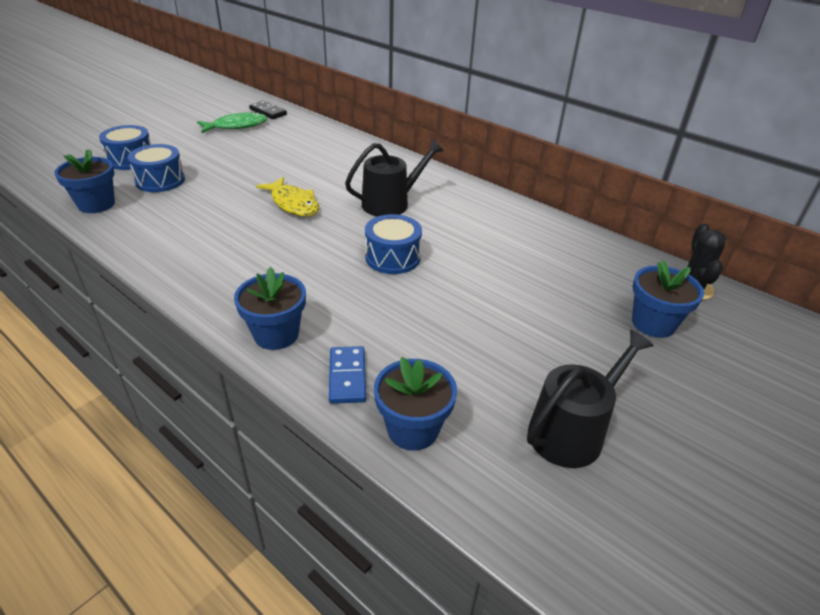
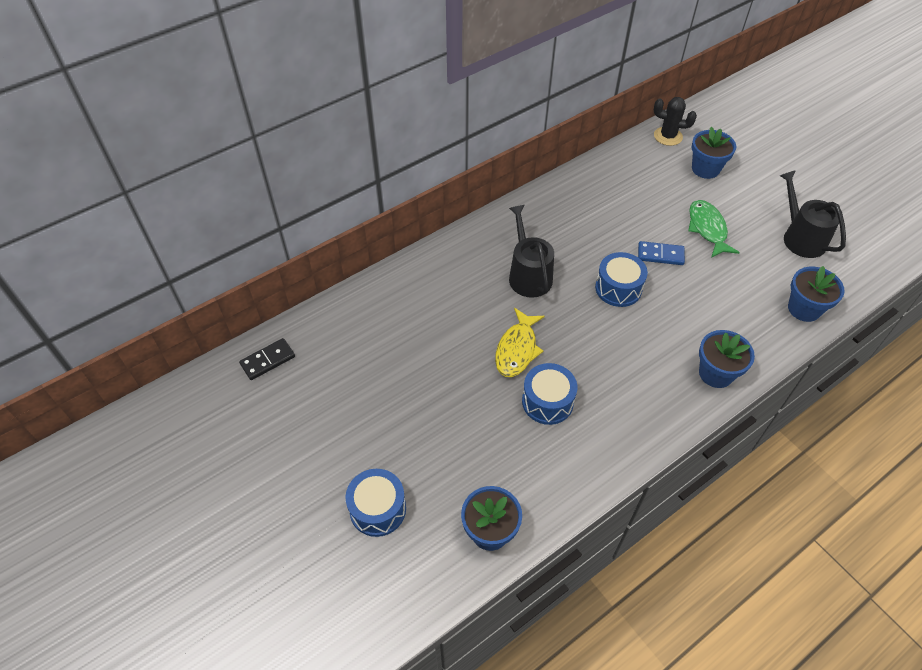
camera: 75 degrees left, 15 degrees up
(160, 180) = (443, 471): blue drum -> blue drum (547, 401)
(237, 126) = (304, 395): green fish -> green fish (707, 229)
(293, 204) = (517, 349): yellow fish -> yellow fish turned 135 degrees clockwise
(347, 377) = (760, 335): blue domino -> blue domino (660, 255)

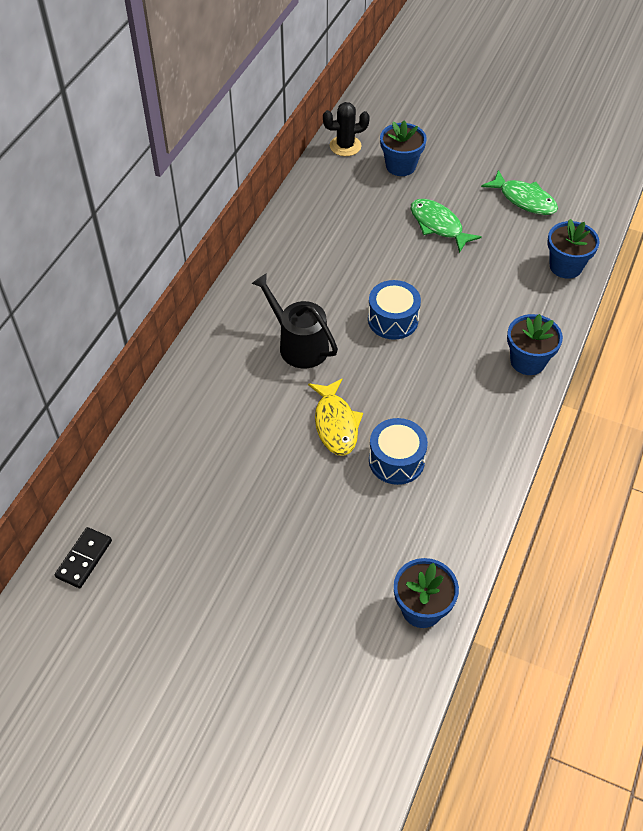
camera: 30 degrees left, 0 degrees up
(378, 509) = (303, 645): blue drum -> none
(660, 255) = (411, 270): blue domino -> none
(800, 237) = (524, 199): black watering can -> green fish

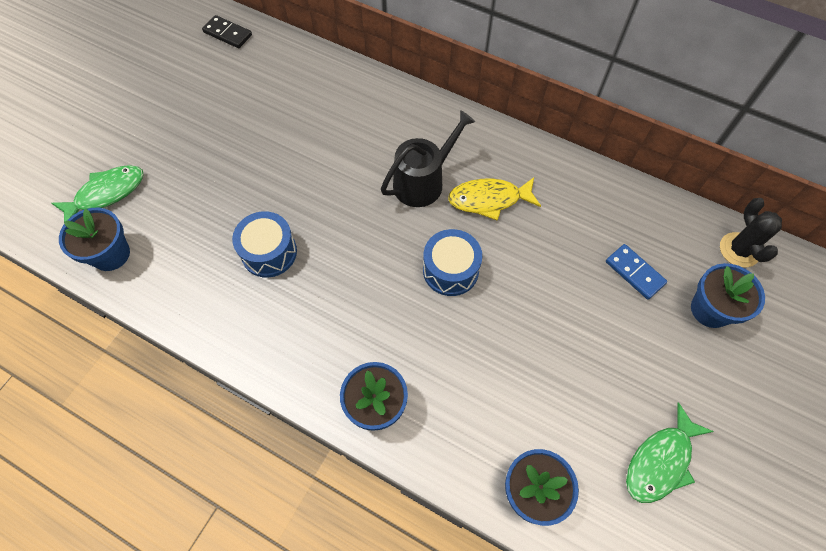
camera: 95 degrees right, 10 degrees up
(336, 424) = (321, 205): yellow fish -> yellow fish (489, 200)
(375, 205) = (634, 273): none -> blue domino
(438, 225) = (602, 339): green fish -> green fish (107, 193)

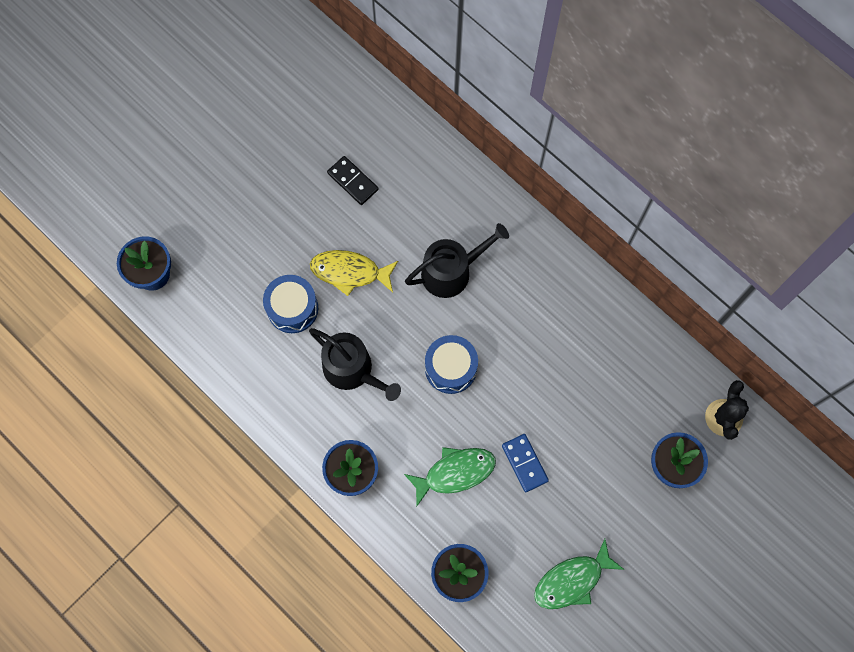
camera: 15 degrees right, 10 degrees up
(107, 193) = (156, 209): green fish -> green fish (455, 472)
(227, 34) = (299, 48): black domino -> black domino (352, 181)
(348, 297) = (352, 370): none -> black watering can
(489, 200) = (508, 306): yellow fish -> yellow fish (349, 272)
(634, 273) = (616, 414): blue domino -> blue domino (524, 463)

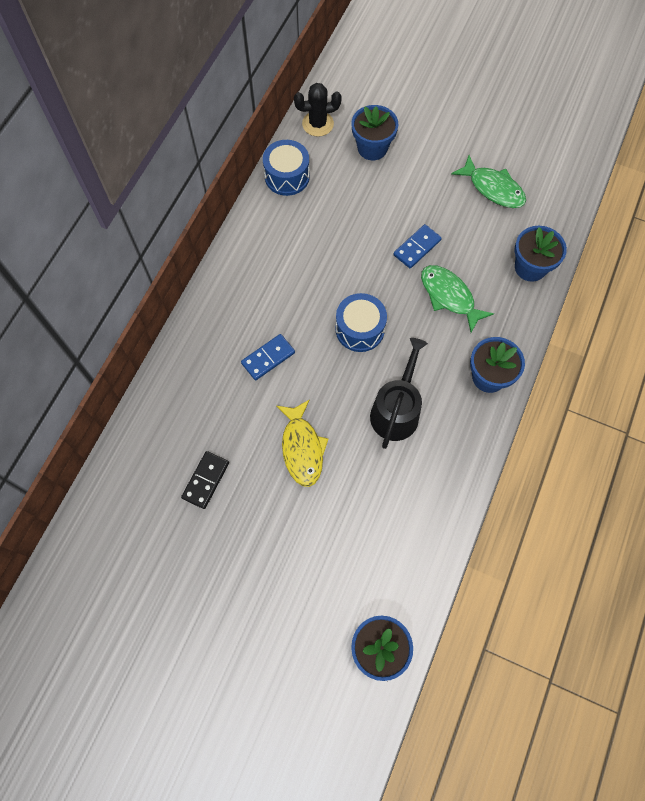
camera: 110 degrees left, 5 degrees down
(292, 308) = (359, 488): blue drum -> blue drum (287, 176)
(451, 271) = (268, 358): black watering can -> blue domino

